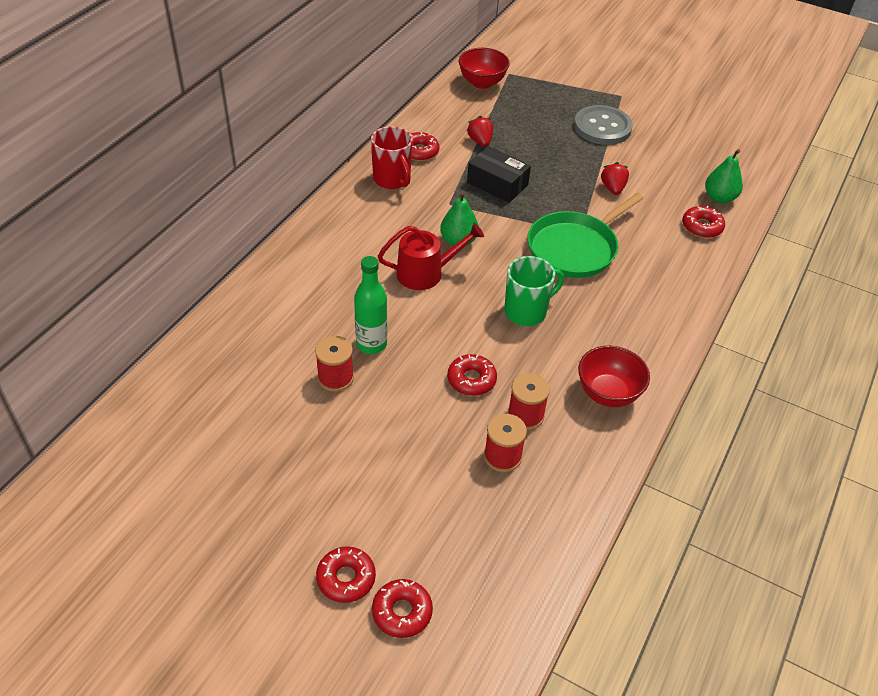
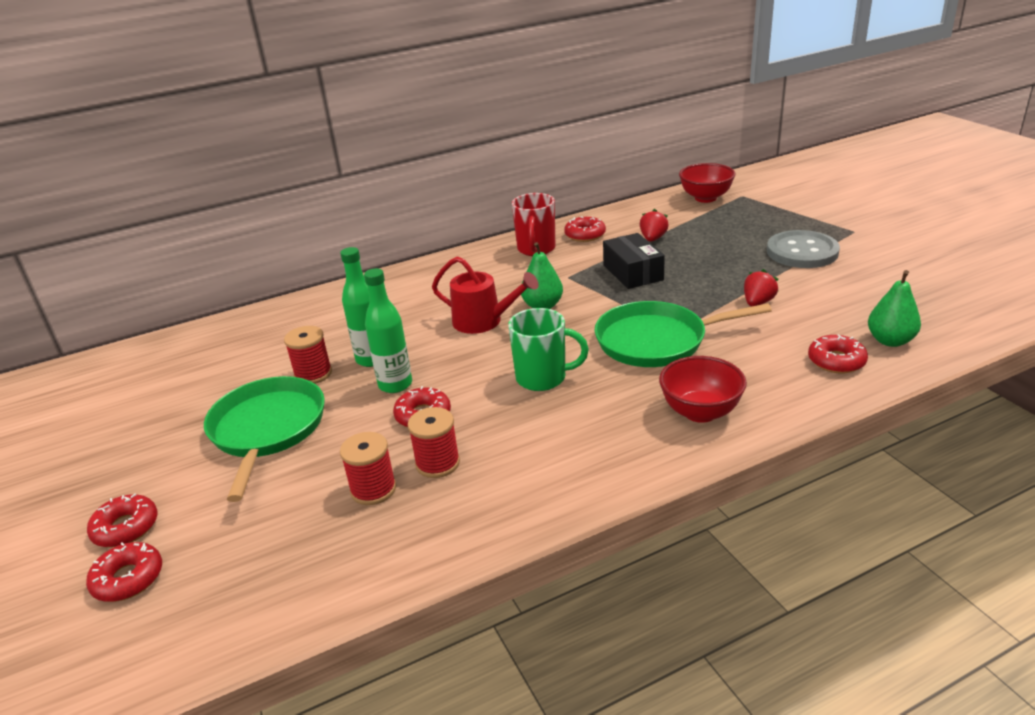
camera: 40 degrees right, 15 degrees down
(359, 445) = (267, 429): none -> green pan
(419, 361) = (395, 385): none -> green bottle
(608, 393) = (546, 477): red bowl -> red bowl (700, 412)

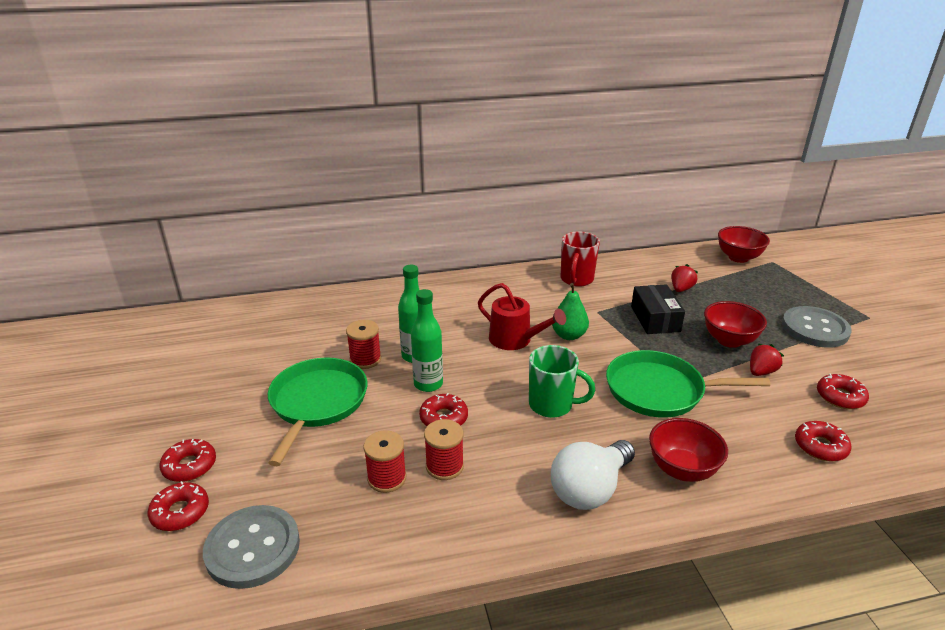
camera: 10 degrees right, 0 degrees up
(231, 596) = (253, 548): none -> grey button
(585, 235) = (622, 274): red donut -> red donut (840, 397)
(607, 451) = (590, 489): none -> white light bulb
(717, 279) = (729, 340): none -> red bowl
(890, 341) = (877, 437): green pear -> none

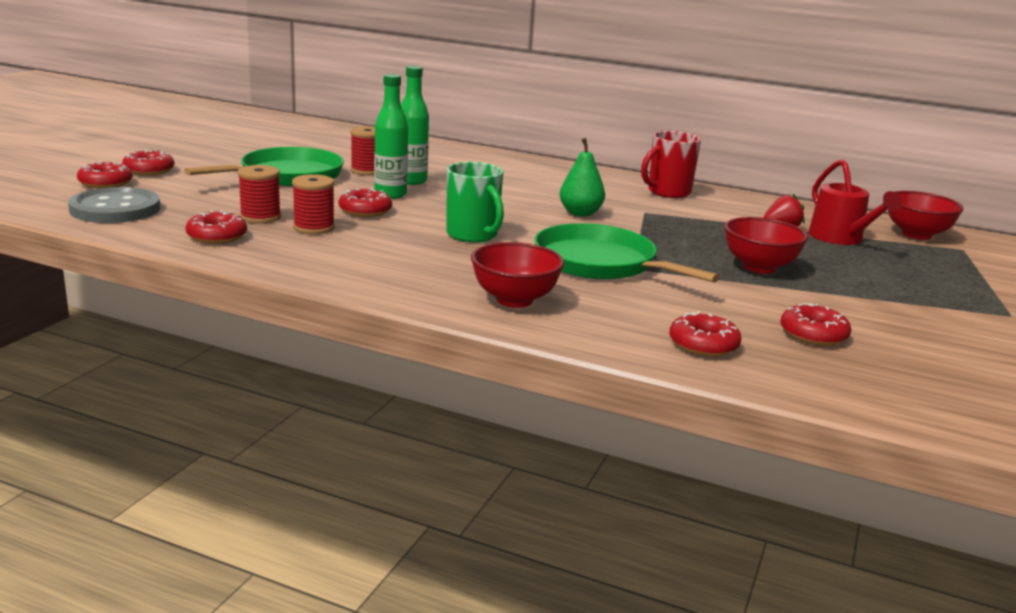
camera: 35 degrees right, 10 degrees down
(396, 530) = (217, 236): none -> red donut
(515, 340) = (520, 200): red watering can -> red watering can (840, 238)
(590, 489) = (404, 276): white light bulb -> none
(655, 319) = (701, 233): black box -> none
(761, 372) = (749, 292): red strawberry -> none
(815, 329) = (900, 296): grey button -> none

